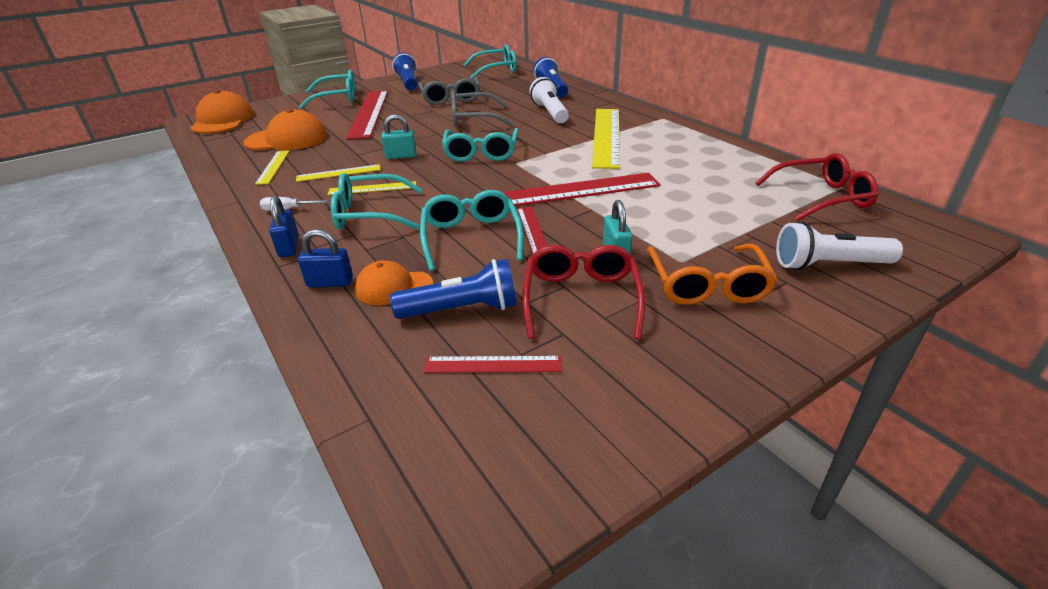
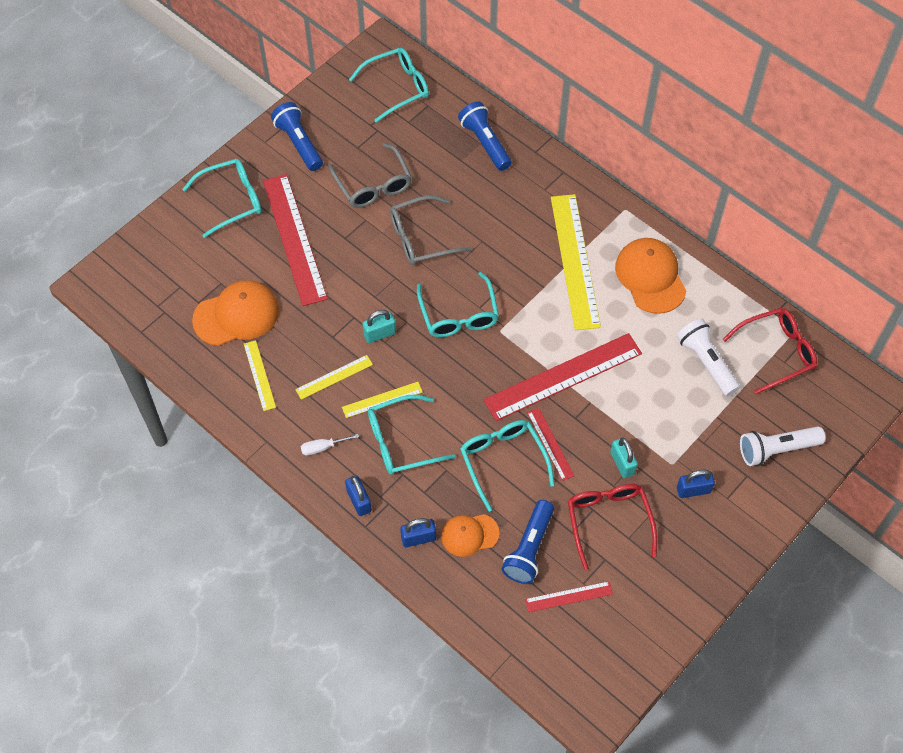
camera: 15 degrees left, 25 degrees up
(223, 120) = (128, 280): orange cap -> orange cap (650, 277)
(462, 309) = (529, 549): blue flashlight -> blue flashlight turned 135 degrees clockwise
(549, 113) = (501, 210): white flashlight -> white flashlight (706, 362)
(707, 285) = (693, 490): orange glasses -> blue padlock

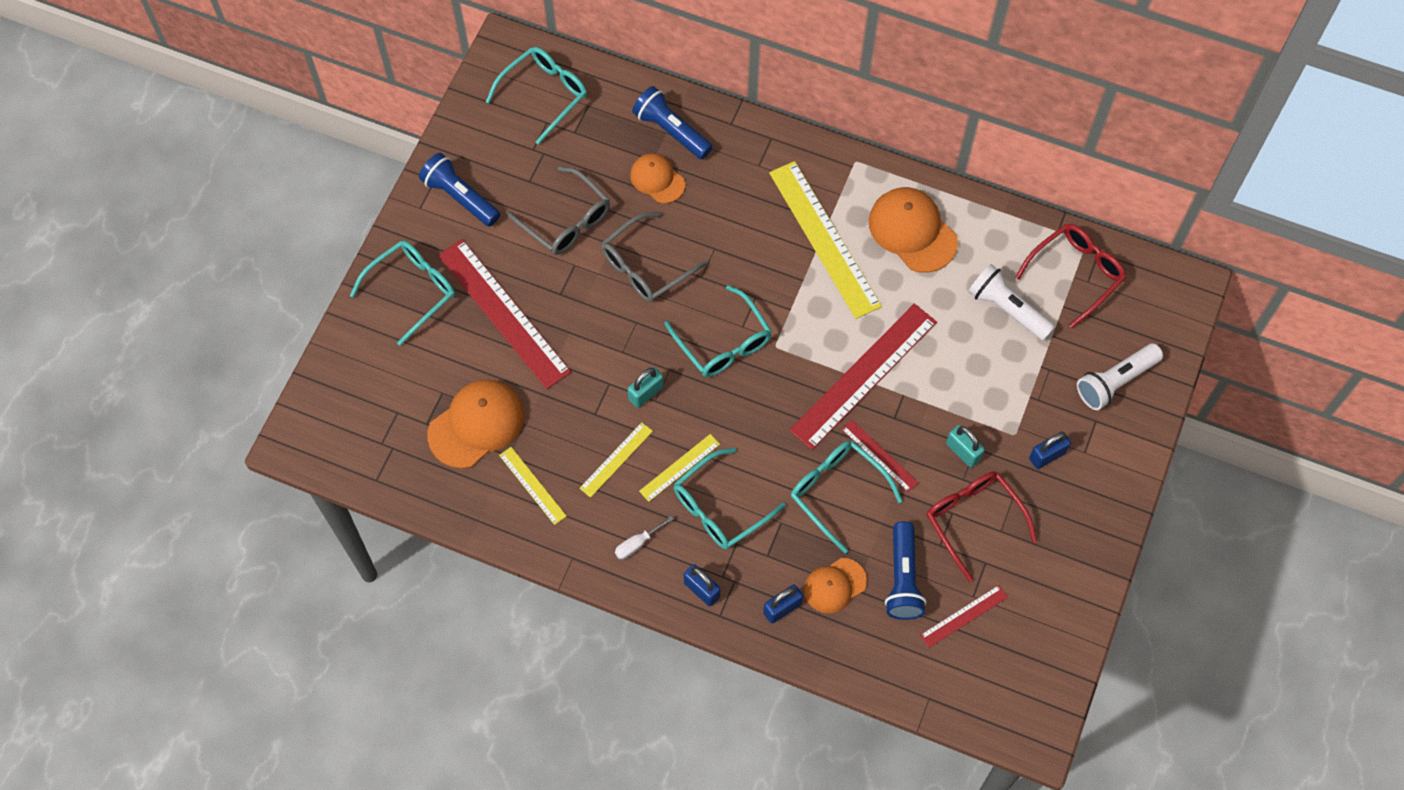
camera: 20 degrees left, 5 degrees up
(458, 176) = (657, 179): none -> orange cap

